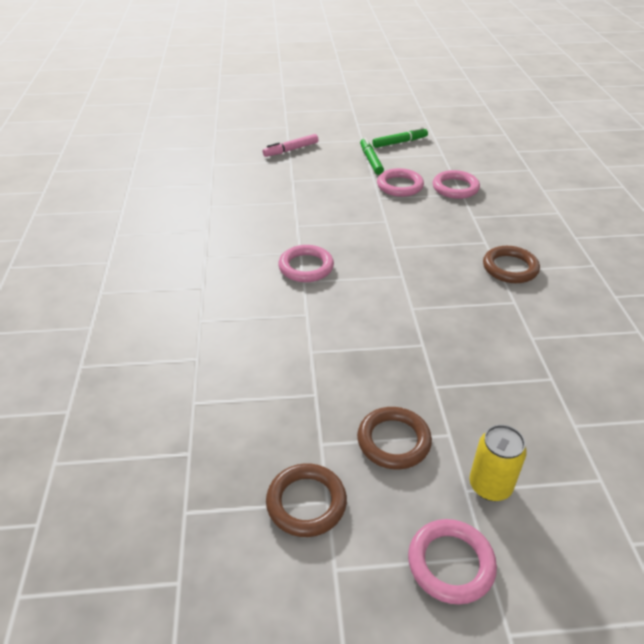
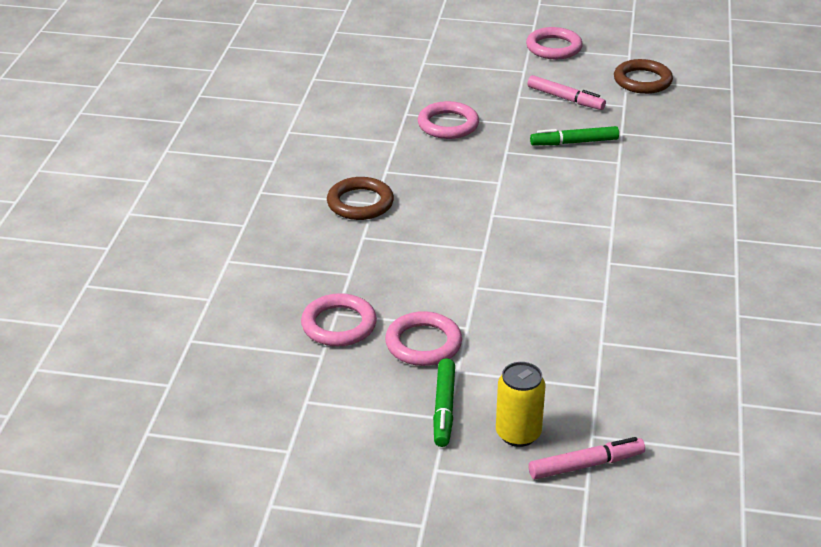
camera: 165 degrees left, 5 degrees down
(306, 267) = (606, 242): pink ring -> pink ring (448, 124)
(393, 441) = (565, 99): brown ring -> pink marker
(400, 142) = (366, 447): green marker -> green marker (574, 142)
(490, 486) = (505, 70): yellow can -> yellow can (518, 434)

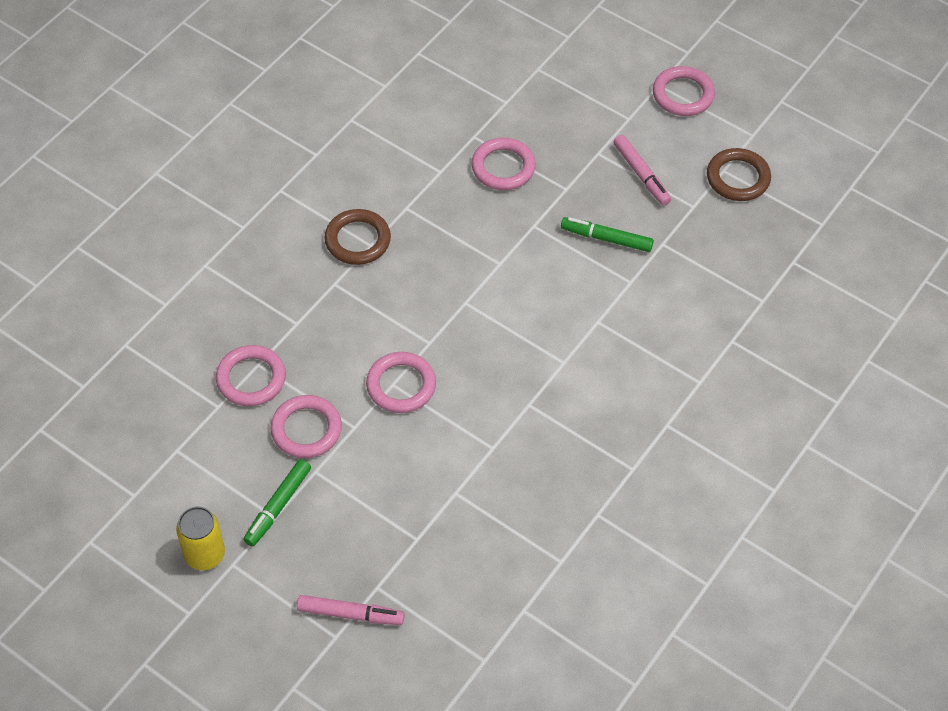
camera: 25 degrees right, 20 degrees up
(485, 285) = (401, 385): none -> pink ring
(518, 434) = (319, 558): yellow can -> yellow can (204, 554)

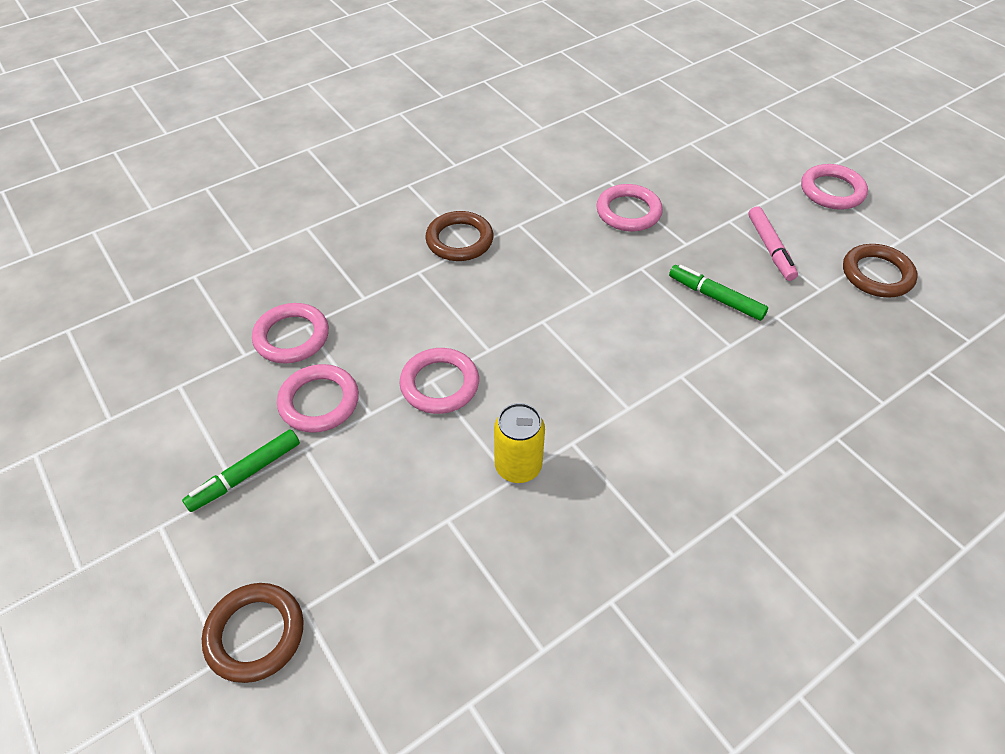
camera: 20 degrees right, 5 degrees down
(204, 554) = (138, 505): yellow can -> yellow can (518, 466)
(350, 614) = (255, 634): pink marker -> brown ring

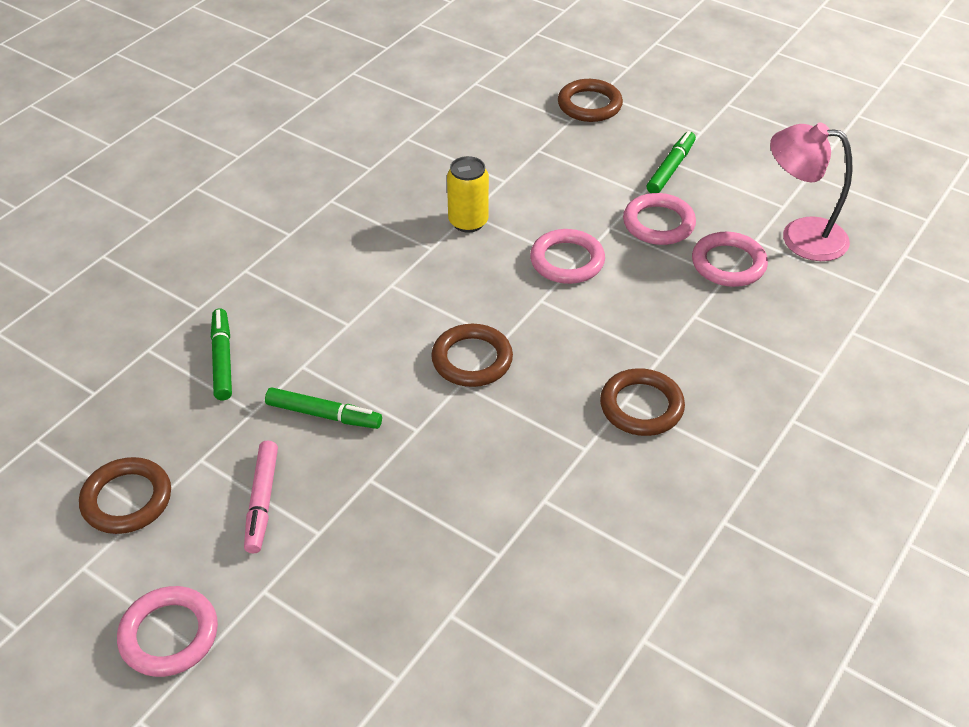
camera: 160 degrees right, 5 degrees down
(200, 345) = (800, 236): none -> pink lamp
(576, 310) = (472, 359): none -> brown ring
(628, 212) = (455, 507): pink ring -> none
(770, 248) = (262, 501): pink marker -> pink marker turned 150 degrees counterclockwise
(806, 371) = (222, 359): none -> green marker

